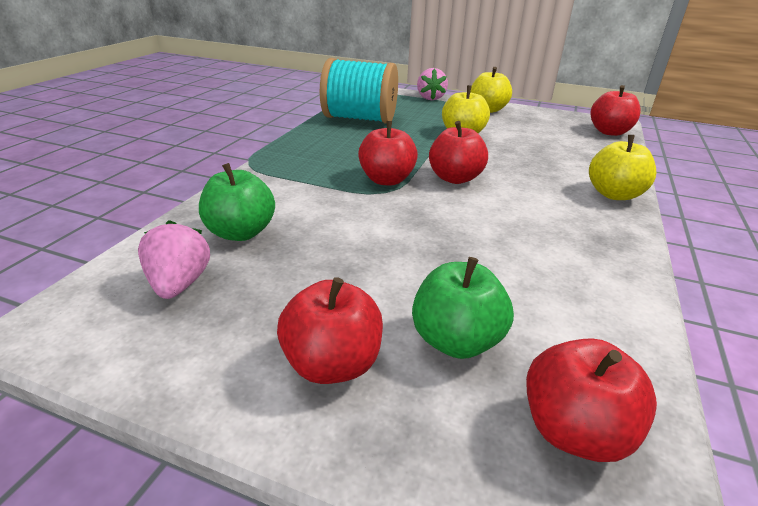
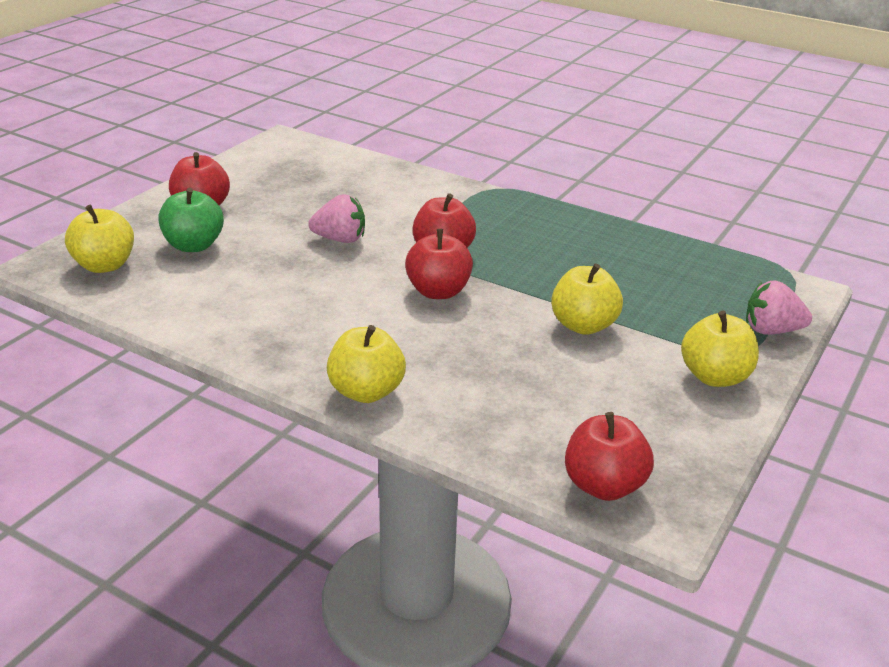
camera: 100 degrees right, 0 degrees up
(179, 284) = (303, 167): pink strawberry -> pink strawberry (340, 239)
(241, 232) = (361, 184): green apple -> none
(360, 119) = (646, 257): turquoise spool -> none
(574, 430) = (104, 265): red apple -> yellow apple

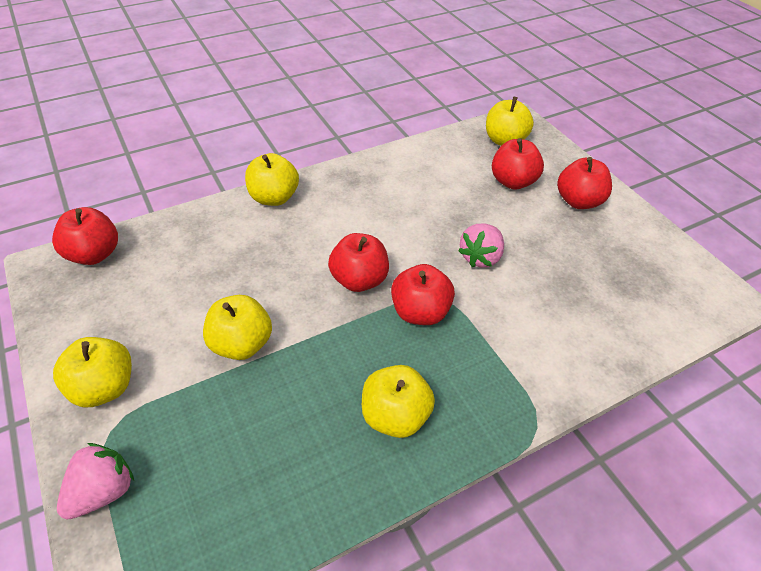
camera: 120 degrees right, 15 degrees up
(193, 245) = (513, 181): green apple -> red apple
(555, 237) = (395, 416): none -> yellow apple

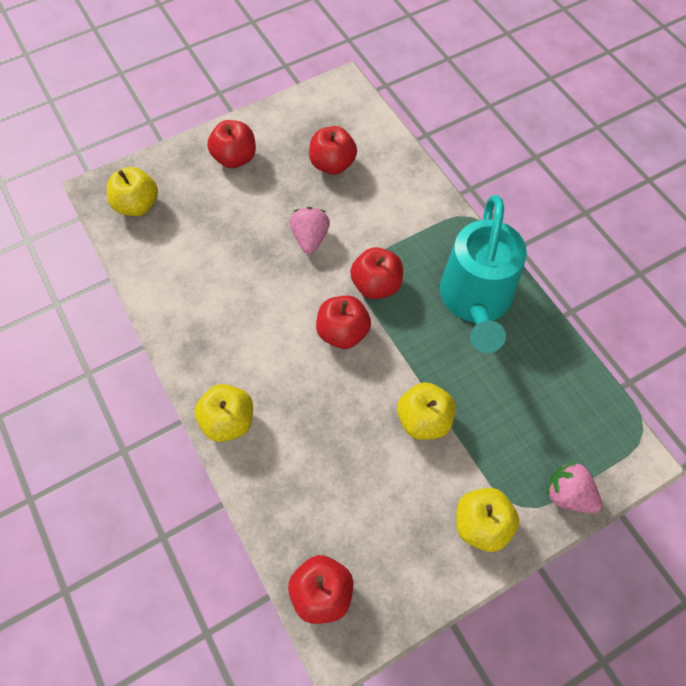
camera: 90 degrees left, 15 degrees up
(395, 416) = (475, 302): yellow apple -> turquoise watering can
(480, 257) = (310, 238): pink strawberry -> pink strawberry turned 120 degrees counterclockwise
(513, 181) = (205, 205): red apple -> red apple (332, 164)

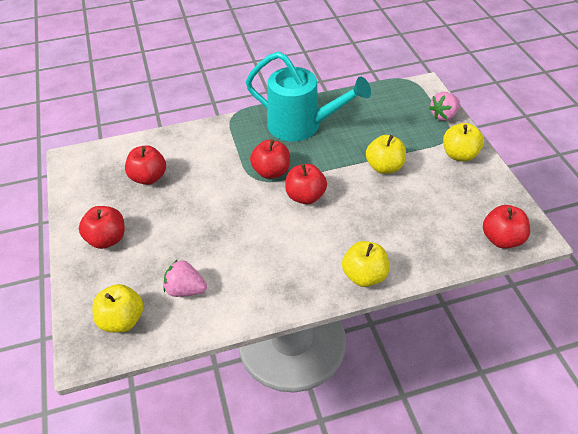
camera: 75 degrees left, 15 degrees down
(310, 238) = (214, 202): pink strawberry -> pink strawberry (185, 289)

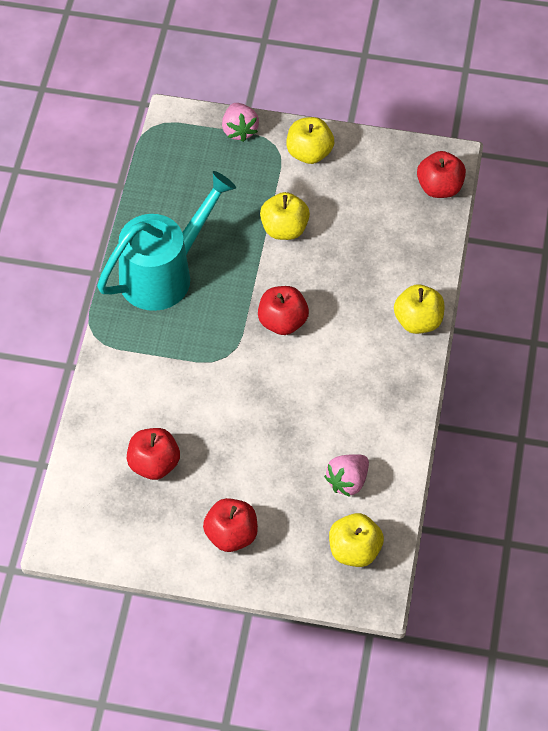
camera: 65 degrees left, 10 degrees up
(271, 172) = (223, 337): red apple -> none

